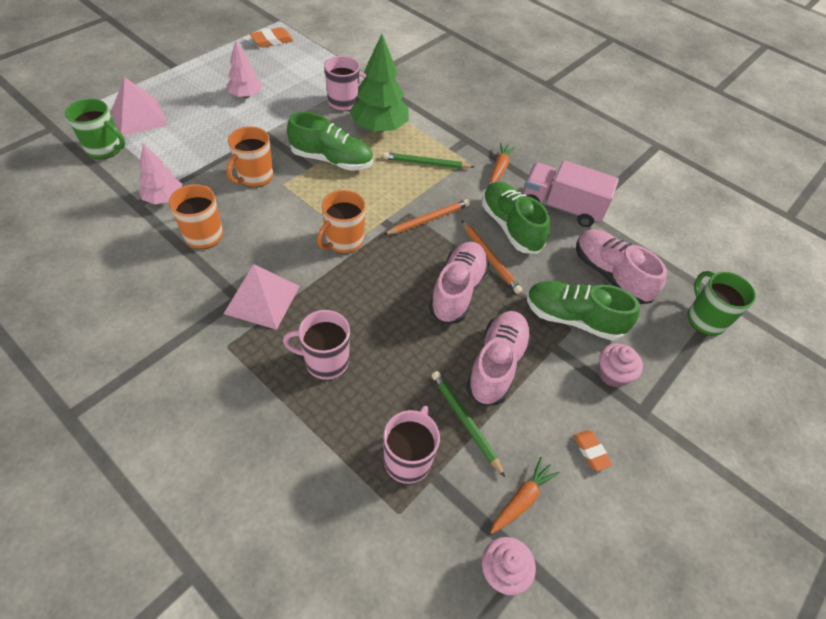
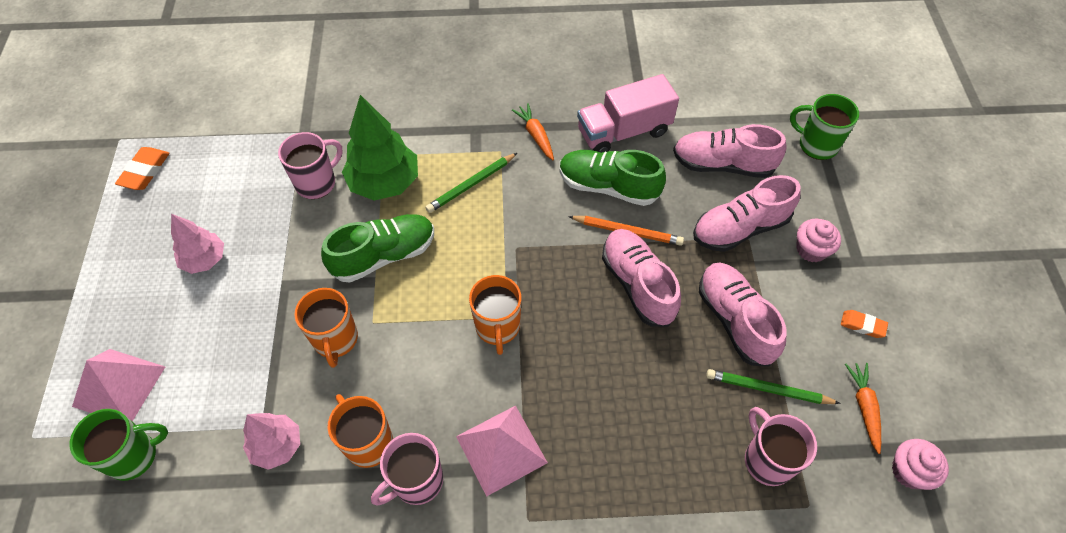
camera: 40 degrees left, 5 degrees up
(325, 361) = (618, 448): pink mug -> pink mug (416, 481)
(428, 219) = (539, 239): orange pencil -> none
(573, 318) = (740, 228): green shoe -> pink shoe

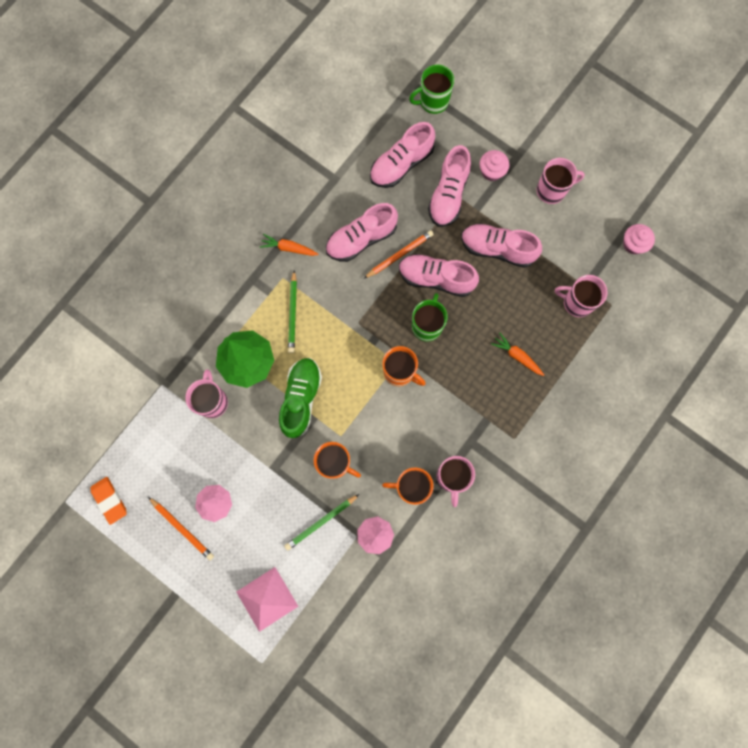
camera: 50 degrees left, 20 degrees up
(134, 456) = (319, 613): green mug -> green mug (427, 325)
(154, 250) = (182, 528): none -> orange pencil
(501, 449) = (469, 423): pink pyramid -> none
(608, 187) = (361, 239): green shoe -> pink shoe
(623, 132) = (330, 196): pink truck -> none
(768, 389) = (545, 268): green pencil -> green pencil (321, 522)
(862, 325) = (552, 190): orange eraser -> pink mug
(864, 407) = (590, 233): orange carrot -> orange carrot (517, 356)

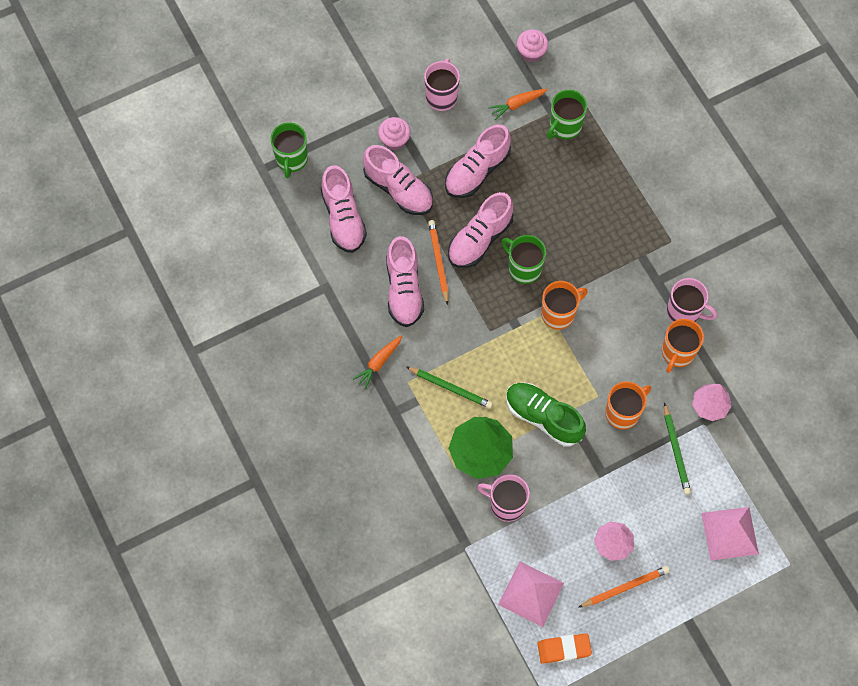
camera: 65 degrees left, 10 degrees down
(145, 454) = (531, 593): none -> pink pyramid
(517, 356) = (592, 202): orange carrot -> orange carrot (517, 104)
(577, 302) = (564, 127): pink mug -> green mug

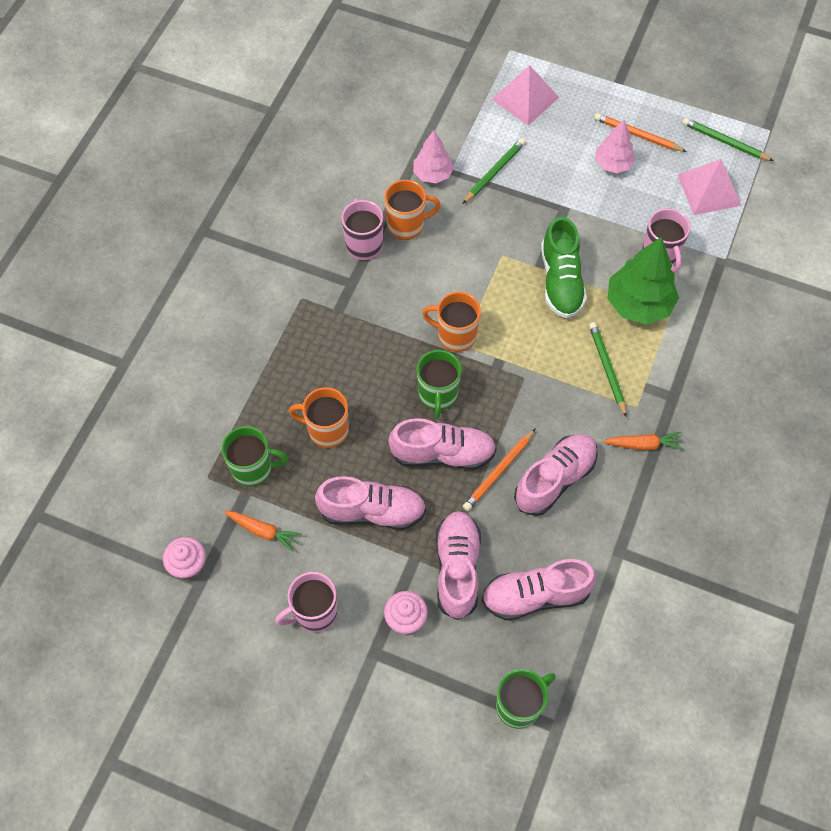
camera: 130 degrees left, 5 degrees down
(343, 218) = (535, 596): pink shoe -> pink shoe turned 135 degrees counterclockwise
(564, 649) = (724, 142): orange eraser -> green pencil
(623, 413) = (498, 228): orange mug -> orange mug (327, 430)

